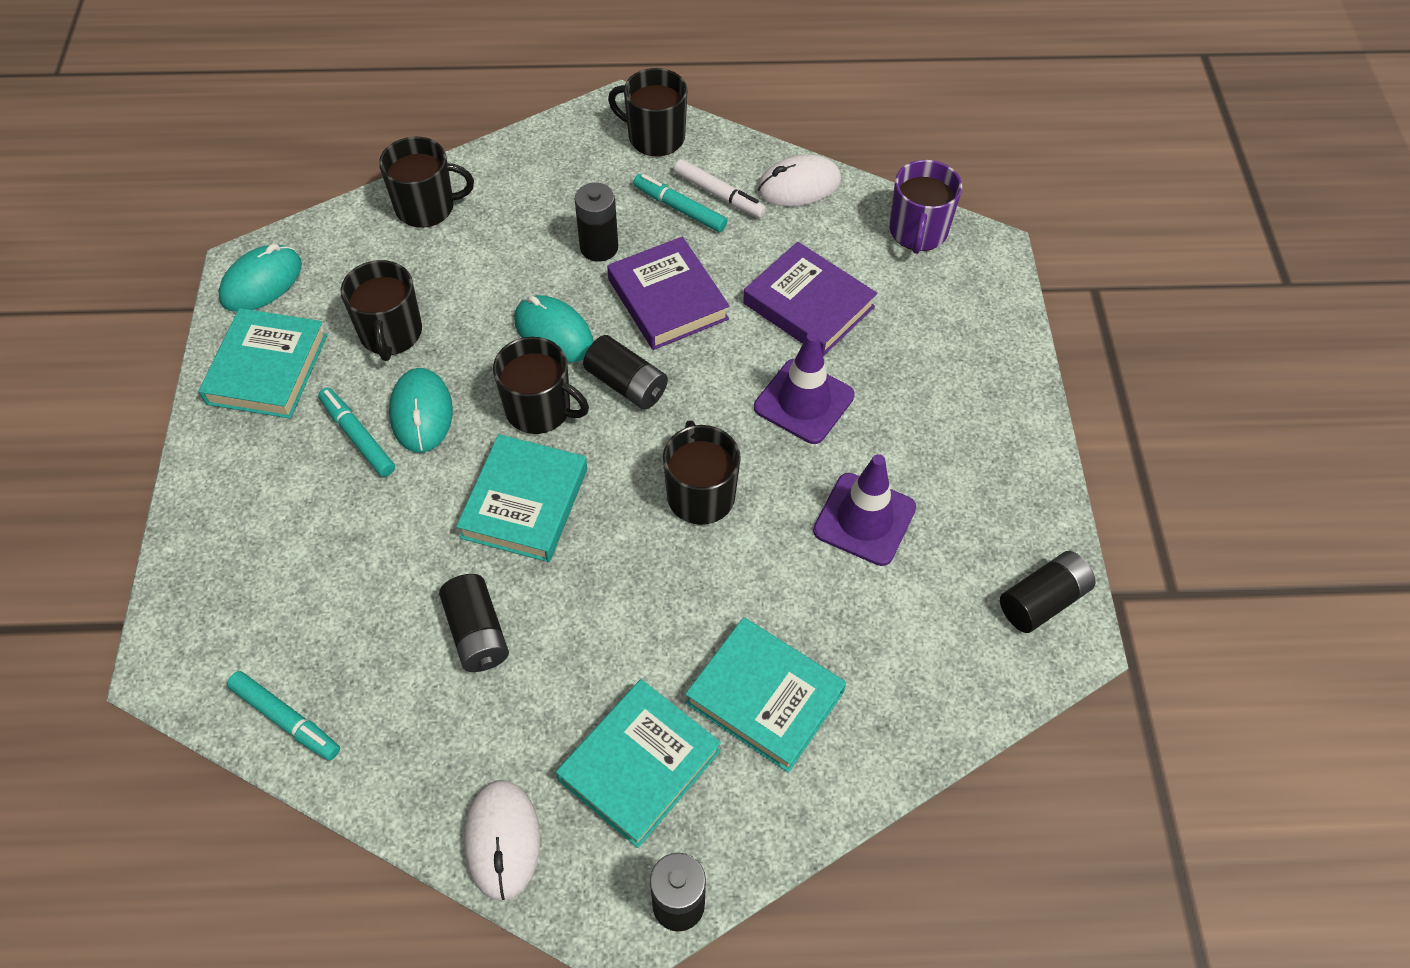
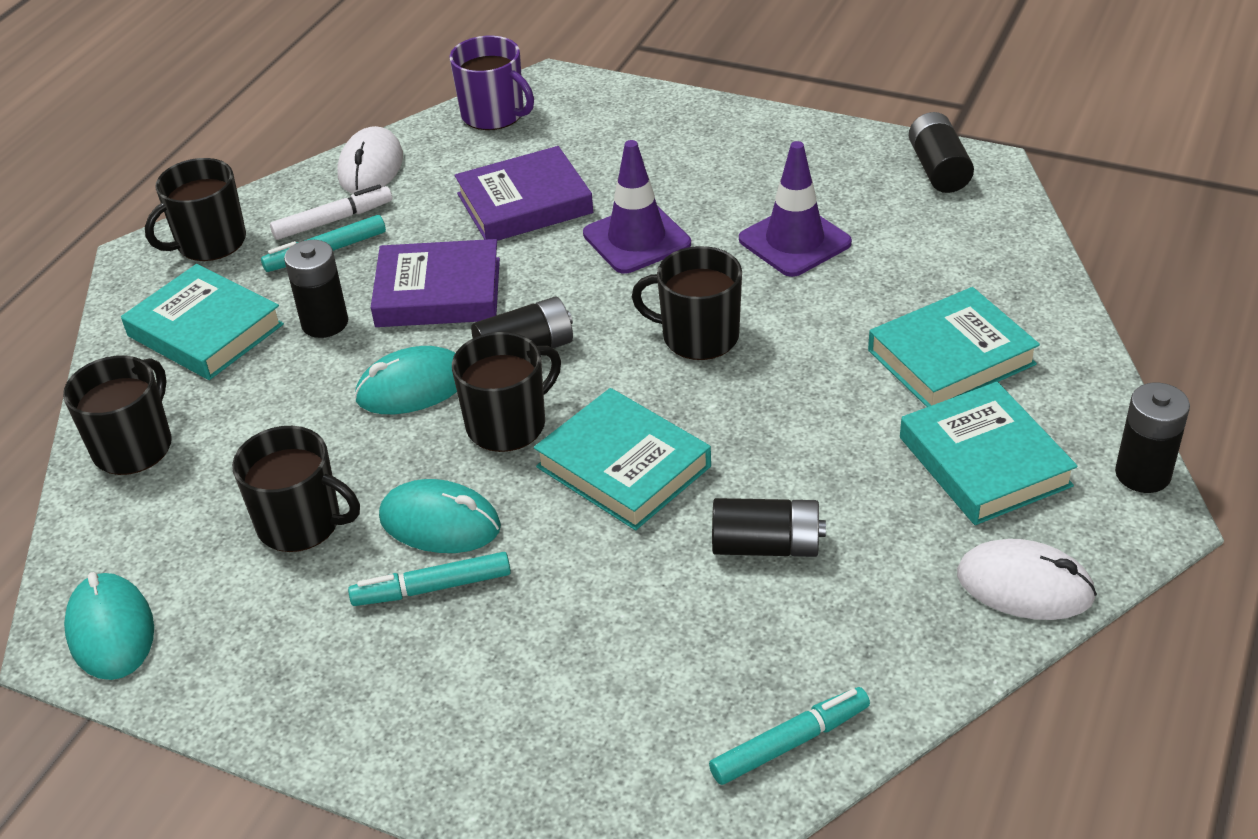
camera: 60 degrees left, 15 degrees down
(267, 369) = (259, 655): turquoise book -> turquoise book (205, 330)

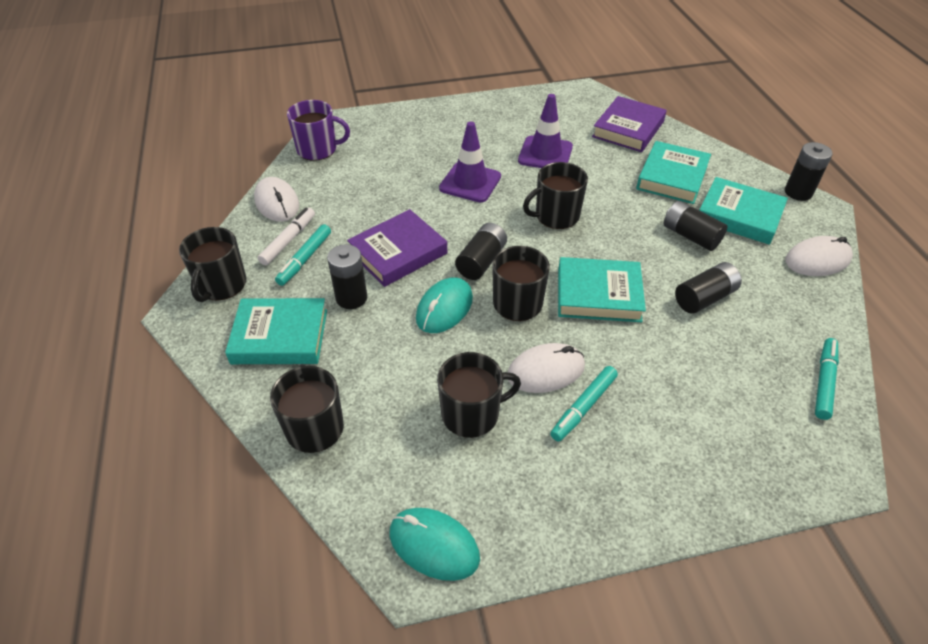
camera: 40 degrees left, 5 degrees up
(440, 523) = (546, 371): turquoise mouse -> white mouse
(524, 203) = (390, 188): purple book -> purple book (628, 129)
(938, 169) = (567, 98): black battery -> black battery (690, 236)

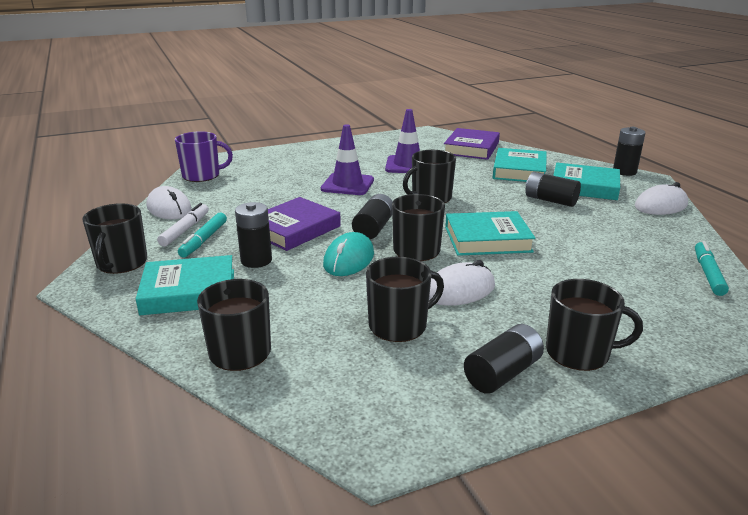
camera: 10 degrees left, 20 degrees down
(434, 545) = (393, 426): turquoise mouse -> none
(583, 407) = (505, 310): turquoise marker -> none
(639, 479) = (579, 352): none -> black mug
(704, 298) = (580, 234): black battery -> black battery (502, 373)

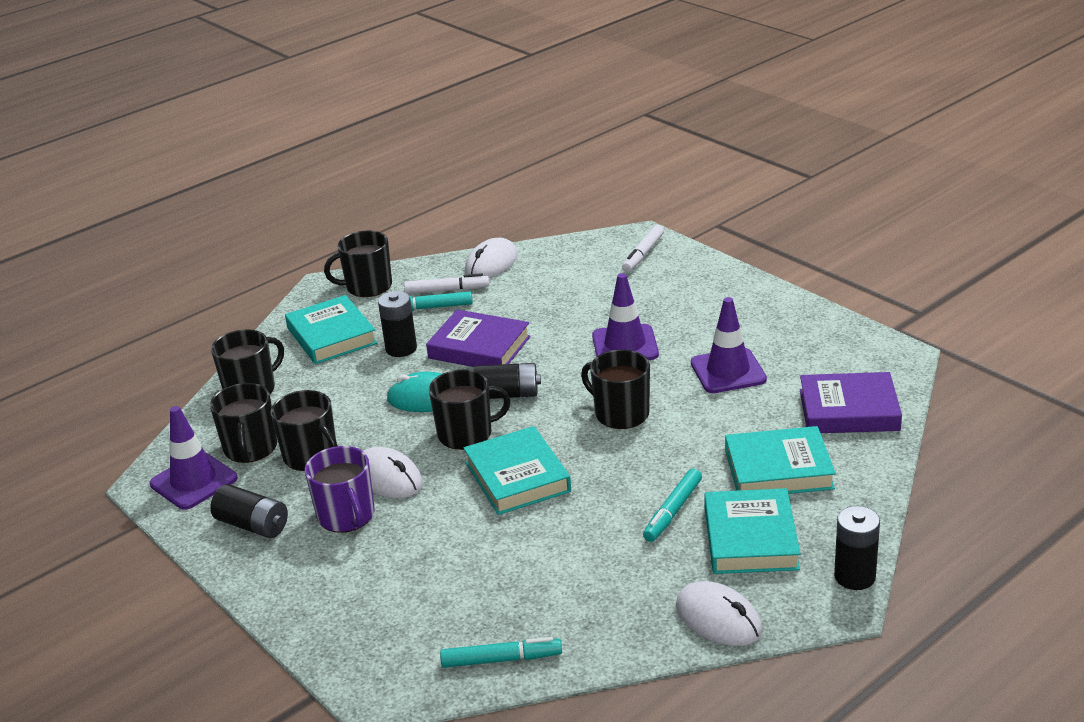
camera: 75 degrees right, 5 degrees up
(202, 175) = (590, 248): purple mug -> purple mug (346, 516)
(236, 163) = (643, 254): none -> white marker
(397, 410) = (193, 481): none -> purple traffic cone
(550, 200) = (673, 511): black battery -> turquoise marker
(579, 352) = (296, 566): black mug -> black mug (250, 448)

